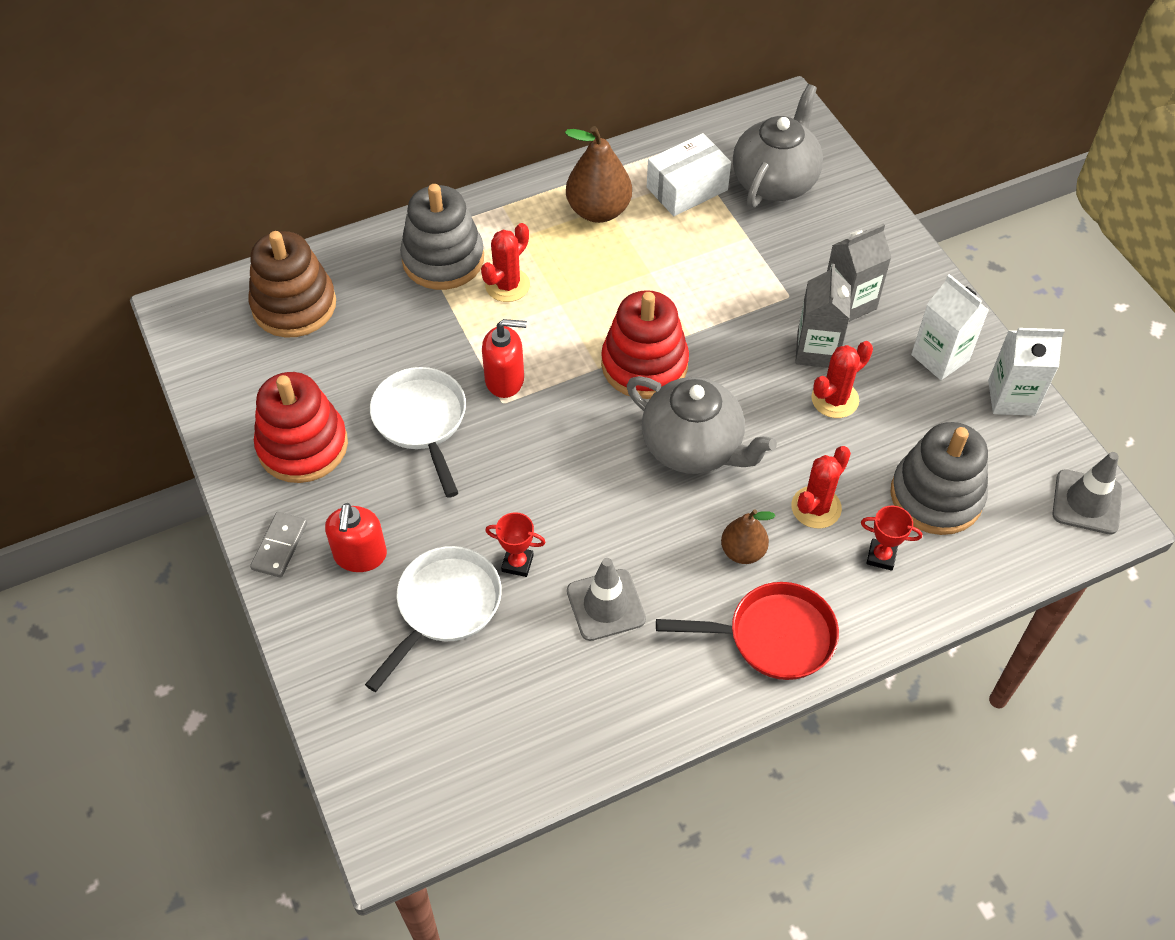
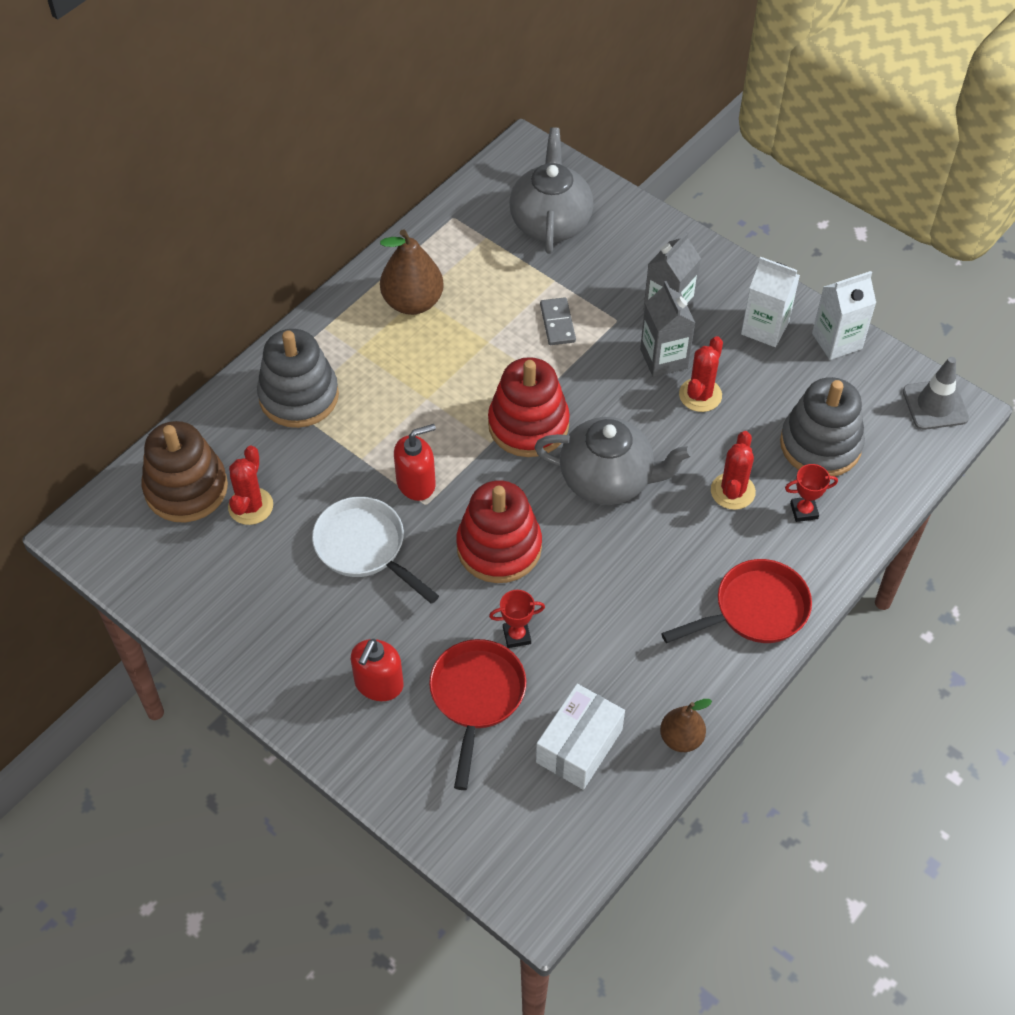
camera: 25 degrees left, 0 degrees up
(280, 546) = (303, 705): grey domino -> grey domino (557, 323)
(303, 446) = (270, 610): red stacking toy -> red stacking toy (499, 547)
(360, 555) = (379, 684): red soap dispenser -> red soap dispenser turned 45 degrees clockwise
(444, 607) = (476, 697): white pan -> red pan
(507, 285) = (370, 398): red cactus -> red cactus (250, 506)
(606, 605) = (609, 640): grey traffic cone -> none
(687, 189) = (479, 255): white box -> white box (579, 746)
(742, 551) = (694, 551): brown pear -> brown pear (681, 738)

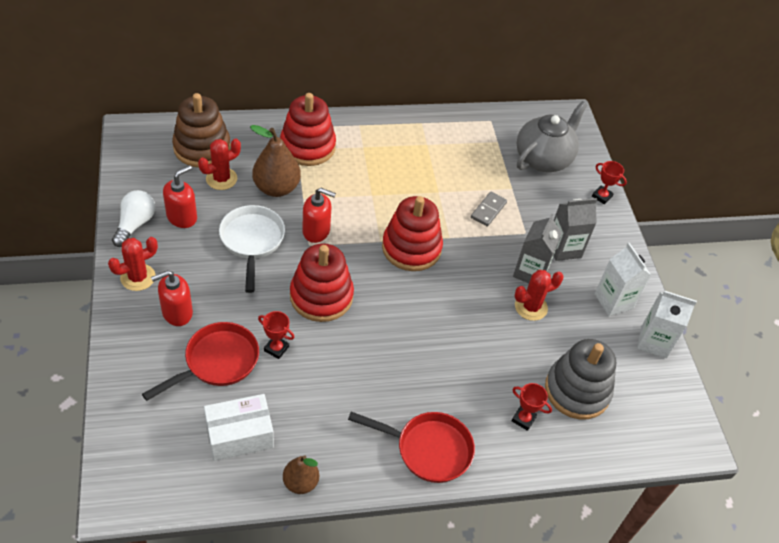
camera: 35 degrees right, 5 degrees down
(220, 631) = (135, 224): none -> white light bulb
(260, 582) = (182, 217): none -> red soap dispenser
(299, 396) = (307, 146): grey stacking toy -> red stacking toy
(413, 302) = (420, 145): brown pear -> brown pear (276, 188)
(608, 480) = (423, 310): grey teapot -> none
(646, 222) = (601, 196): none -> red trophy
(732, 491) = (491, 373): red cactus -> red cactus (138, 277)
(935, 405) = (682, 427): grey traffic cone -> none

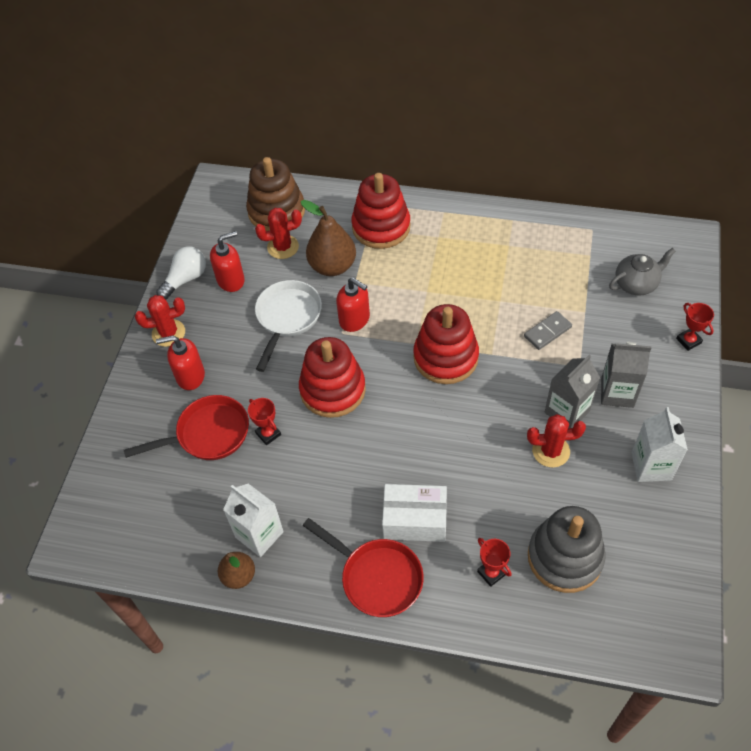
camera: 30 degrees right, 5 degrees up
(239, 435) = (201, 513): white box -> white box (415, 520)
(543, 159) = (636, 284): grey teapot -> grey teapot, size x0.63
(653, 342) = (680, 524): white carton -> white carton (259, 534)

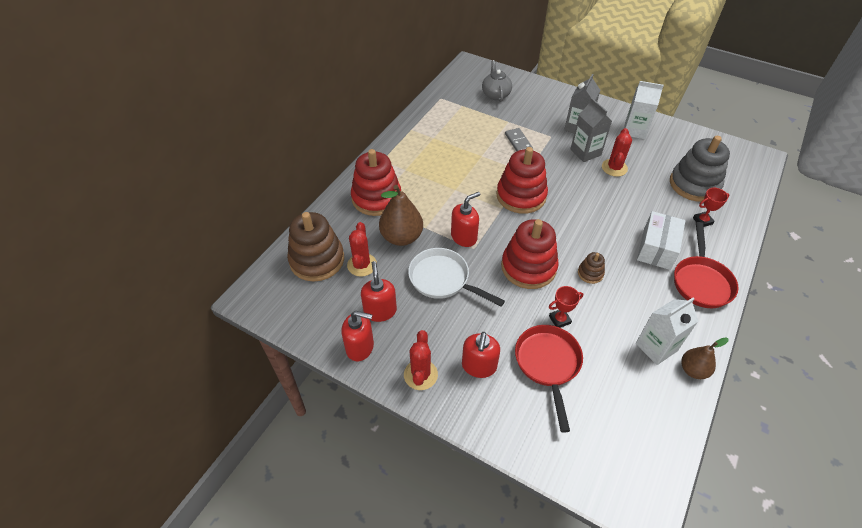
camera: 75 degrees left, 5 degrees down
(186, 279) = (360, 347): white light bulb -> red soap dispenser
(345, 452) = (590, 273): none -> brown stacking toy
(377, 577) = (701, 281): red pan -> red pan turned 135 degrees clockwise
(688, 341) = (548, 89): red trophy -> none

